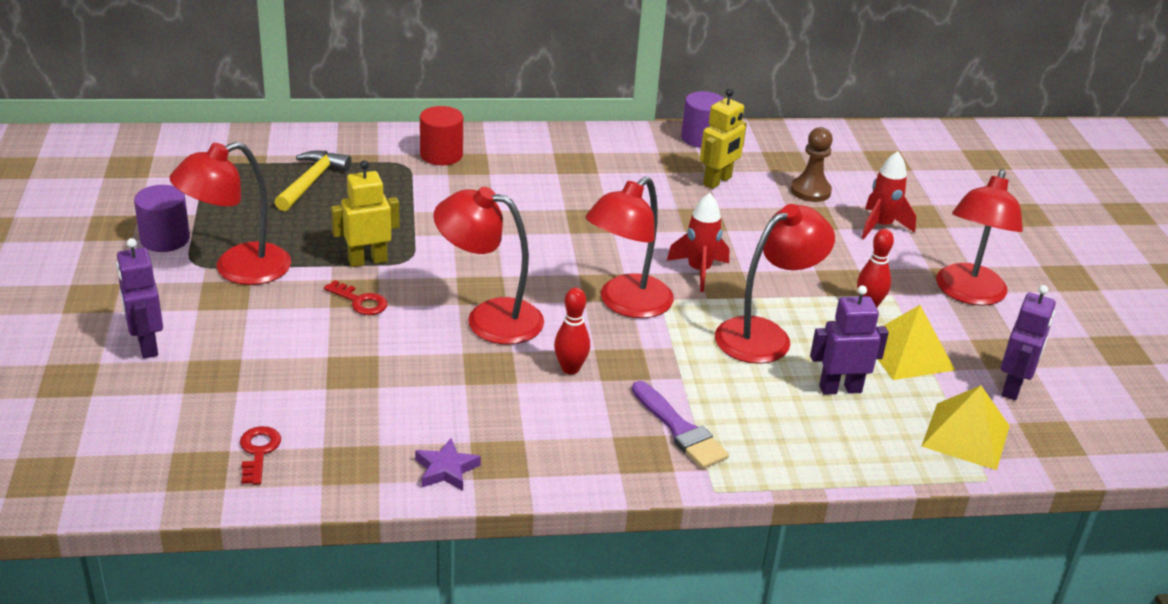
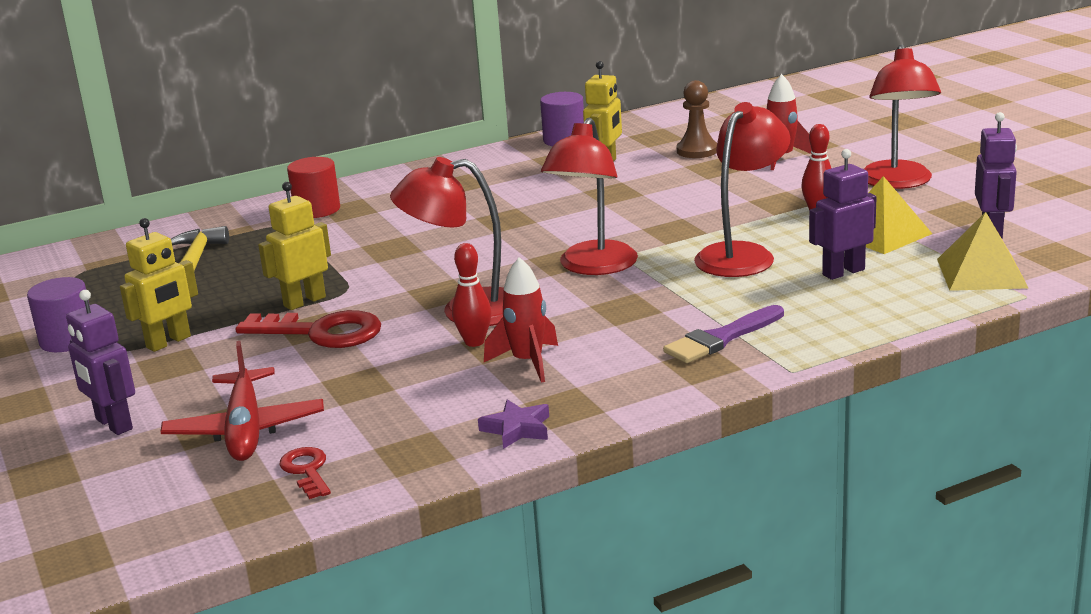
camera: 15 degrees left, 10 degrees down
(238, 269) = (169, 342): red lamp -> yellow robot
(239, 388) = (245, 429): none -> red plane
(360, 301) = (322, 332): red key -> red key, size x1.85
(570, 369) = (578, 325): red bowling pin -> red bowling pin (474, 342)
(680, 429) = (721, 338): purple brush -> purple brush turned 105 degrees clockwise
(699, 271) = (642, 227): red rocket -> red rocket (527, 362)

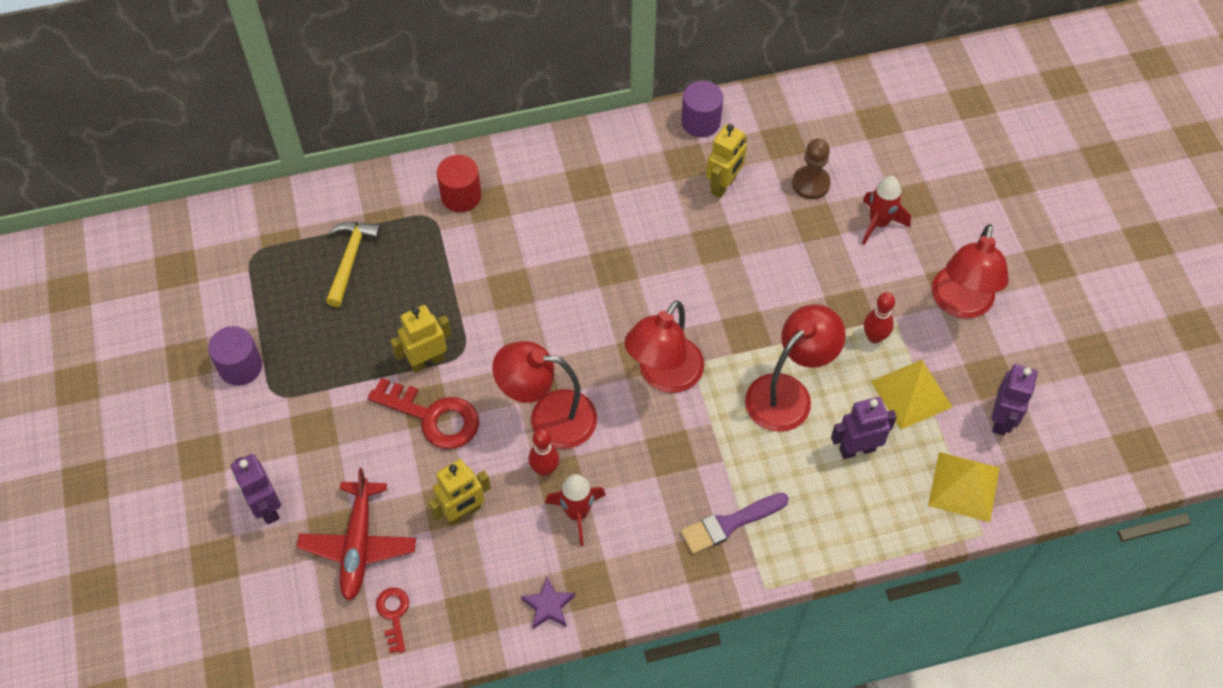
camera: 10 degrees right, 35 degrees up
(169, 342) = (316, 395): yellow robot -> yellow robot (463, 512)

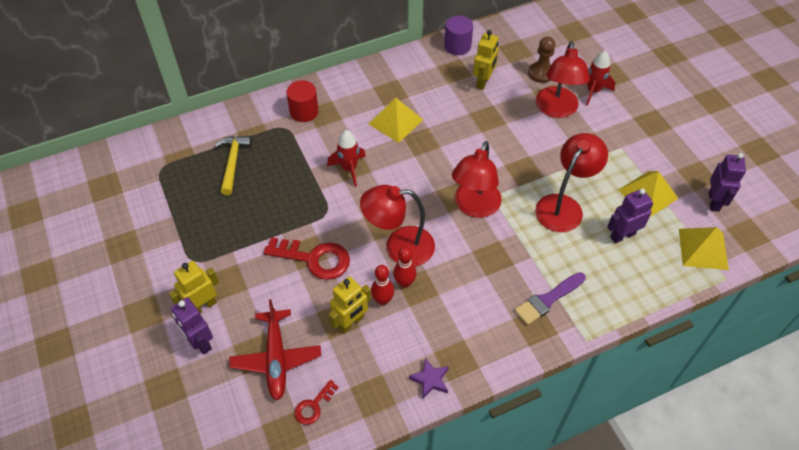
camera: 10 degrees left, 5 degrees down
(240, 367) = (164, 245): purple cylinder -> none
(394, 615) = (313, 406): red key -> red key turned 120 degrees counterclockwise
(427, 361) = (302, 222): yellow robot -> yellow robot (203, 306)
(577, 513) = (436, 310): red rocket -> red rocket (349, 169)
(585, 230) = (395, 121): none -> yellow pyramid
(874, 337) = (612, 161): red bowling pin -> red bowling pin (382, 300)
(960, 304) = (662, 133): red lamp -> red lamp (556, 110)

